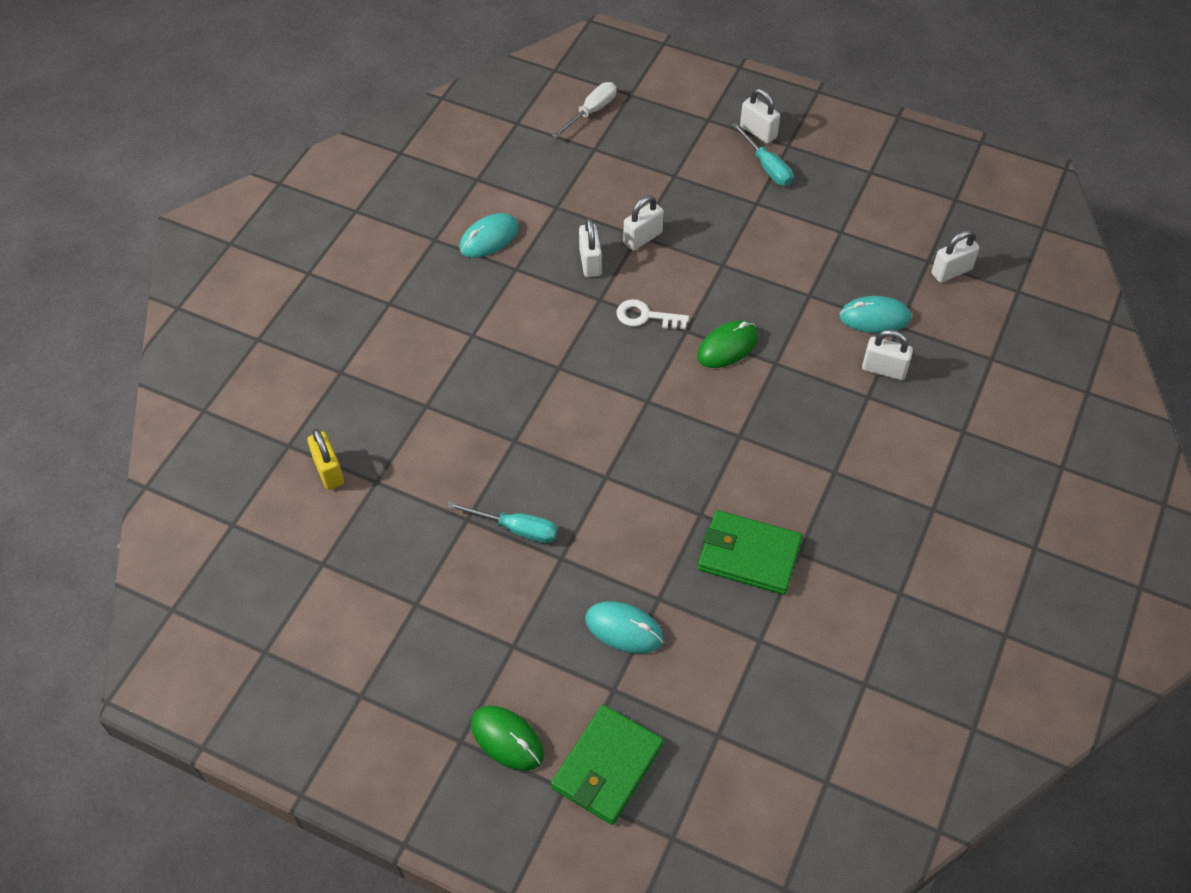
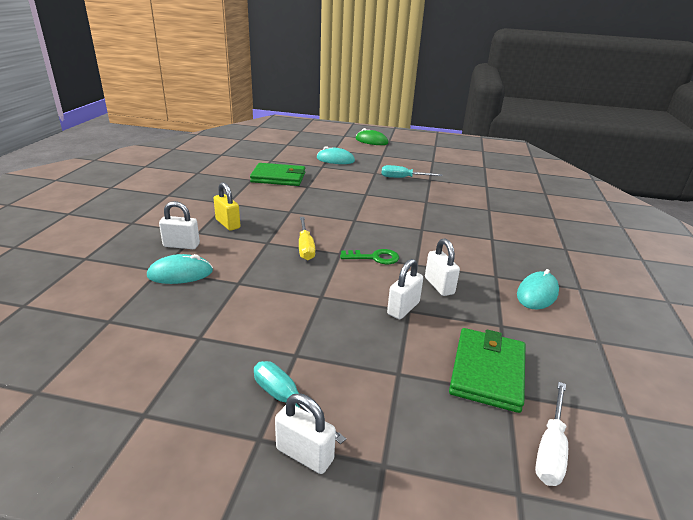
camera: 165 degrees right, 25 degrees down
(328, 471) = (514, 187): yellow padlock -> yellow padlock (228, 224)
(607, 766) = (330, 138): green wallet -> green wallet (487, 372)
(646, 316) = (374, 258): white key -> green key
(727, 346) = (305, 247): green mouse -> yellow screwdriver
(951, 271) = (87, 314): white padlock -> none

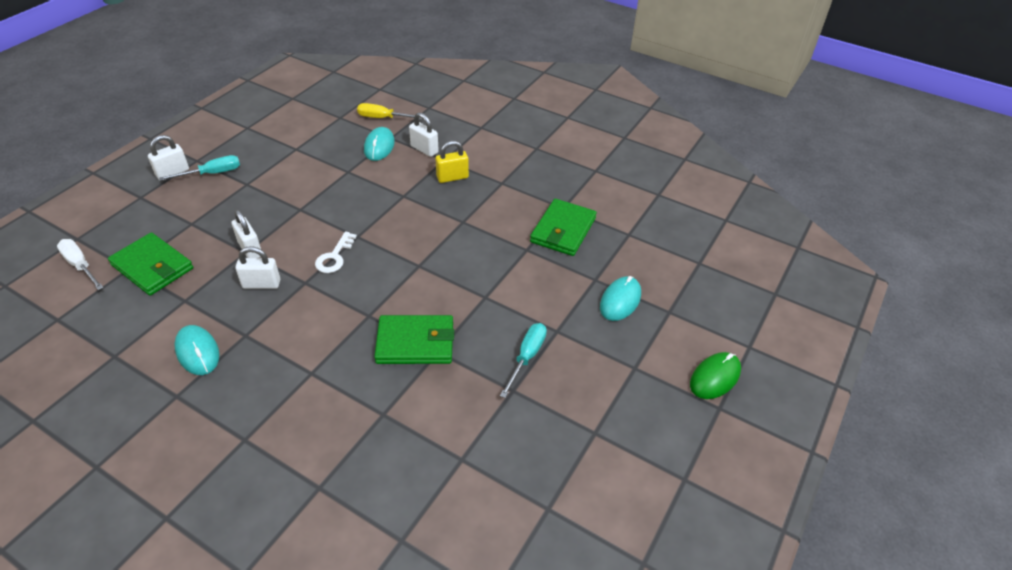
camera: 110 degrees right, 15 degrees up
(181, 245) = (424, 149): white padlock -> white padlock turned 75 degrees counterclockwise
(305, 247) = (380, 217): yellow screwdriver -> yellow screwdriver (383, 118)
(374, 258) = (334, 257): green key -> white key
(427, 209) = (415, 343): none -> green wallet

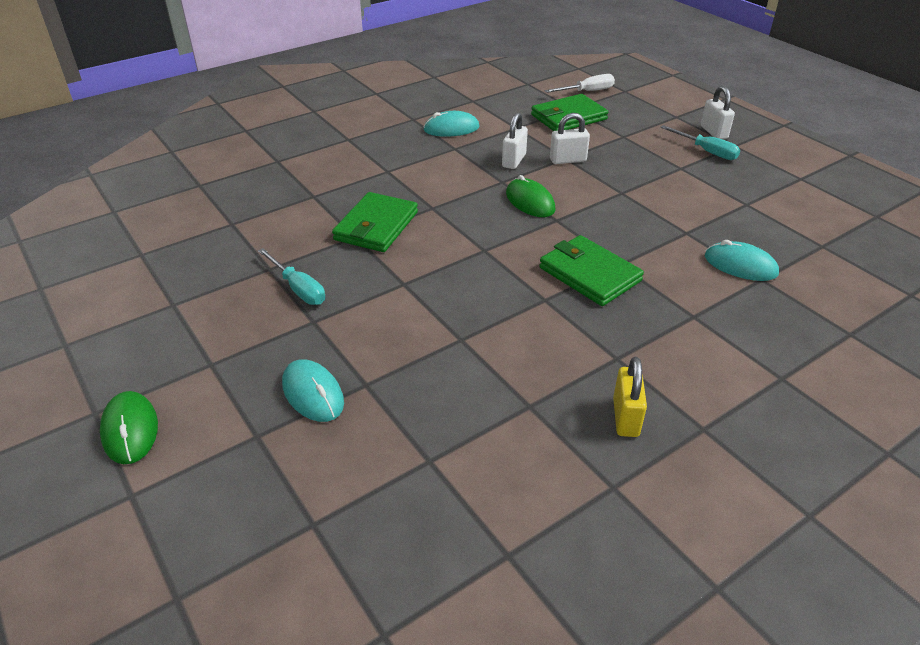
camera: 115 degrees right, 5 degrees down
(212, 173) = (706, 151): turquoise screwdriver -> turquoise screwdriver turned 45 degrees counterclockwise
(334, 257) = (530, 201): white key -> green mouse
(383, 118) = (818, 282): yellow screwdriver -> none
(424, 149) = (724, 303): white padlock -> none
(452, 177) = (646, 313): yellow padlock -> yellow padlock (625, 417)
(563, 230) = (479, 387): green wallet -> green wallet (589, 274)

